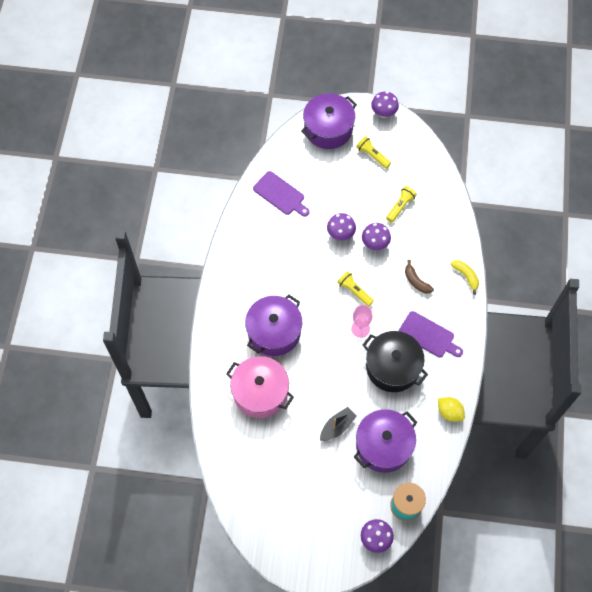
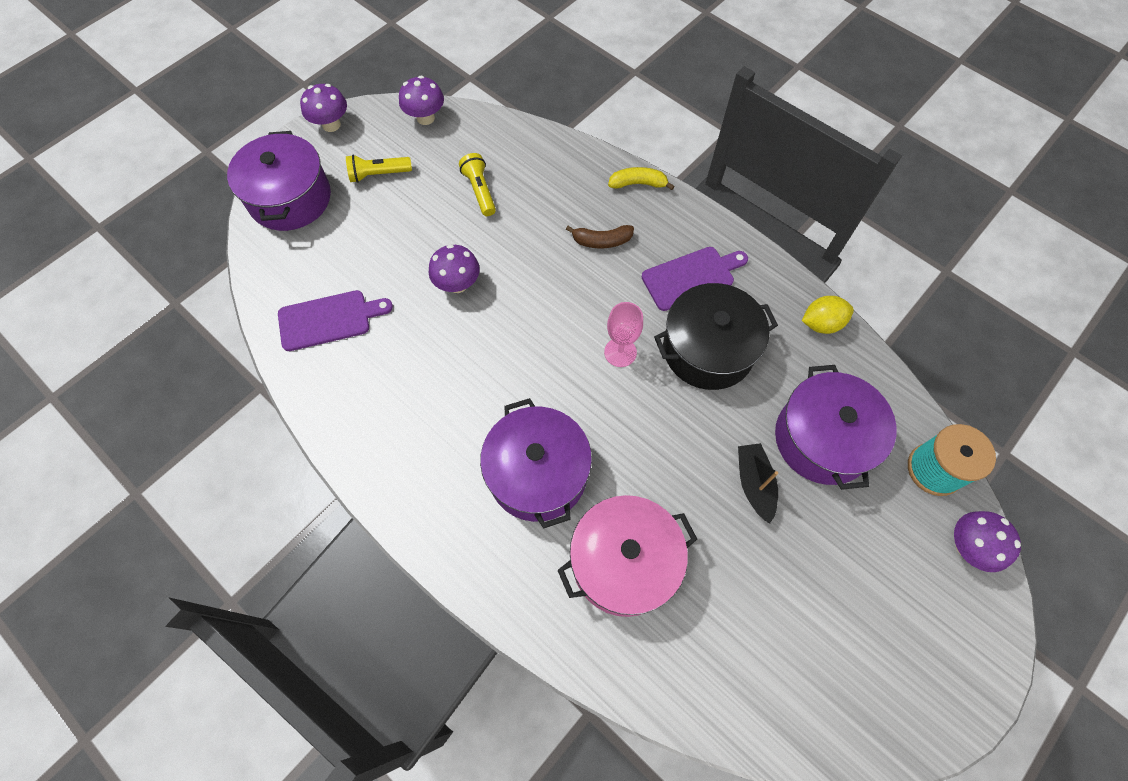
camera: 55 degrees left, 0 degrees up
(354, 291) = (557, 323): yellow flashlight -> none
(375, 243) = (507, 253): purple mushroom -> purple mushroom (425, 118)

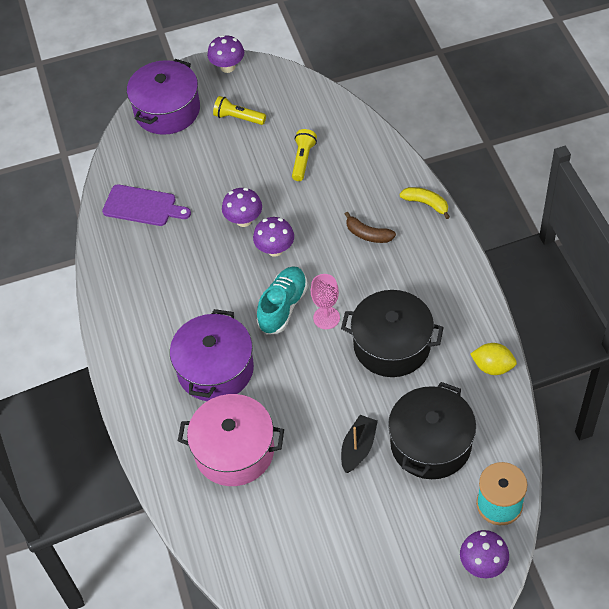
camera: 35 degrees right, 10 degrees down
(425, 118) = (299, 88): purple mushroom -> purple mushroom (275, 249)
(565, 362) = (283, 307): none -> turquoise shoe
(691, 277) = (417, 289): purple cutting board -> none
(822, 439) = (431, 444): purple pot -> black pot

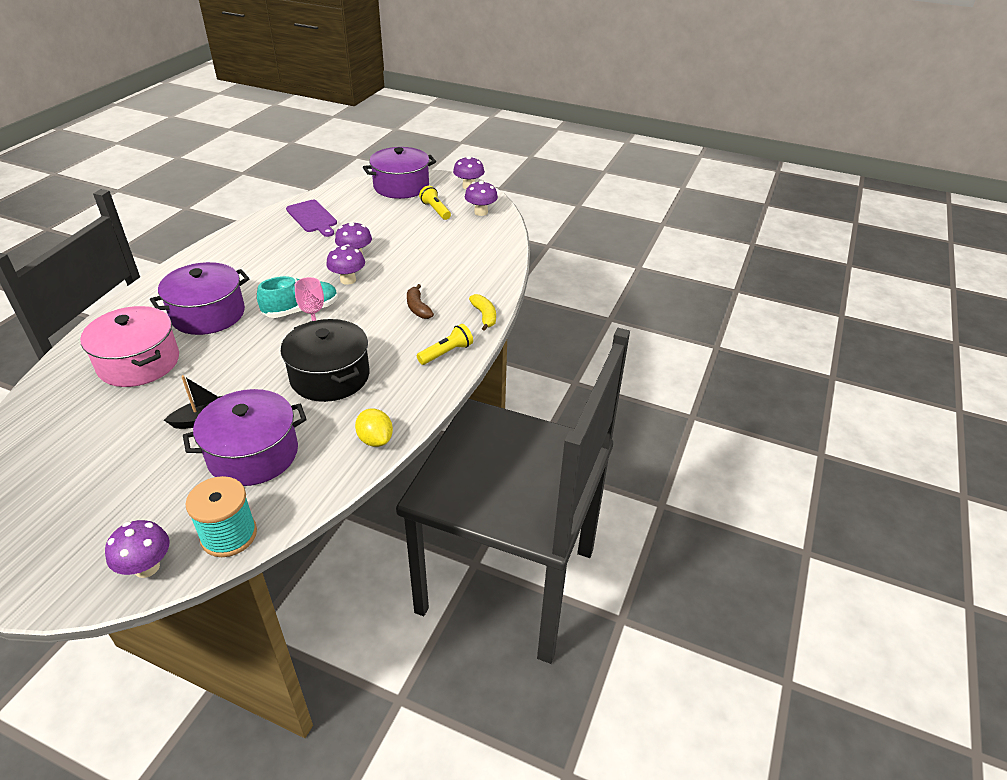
camera: 35 degrees right, 15 degrees down
(280, 92) = (481, 212): none -> purple mushroom
(303, 160) = (441, 249): yellow flashlight -> yellow flashlight (446, 353)
(431, 444) = (253, 454): black pot -> purple pot

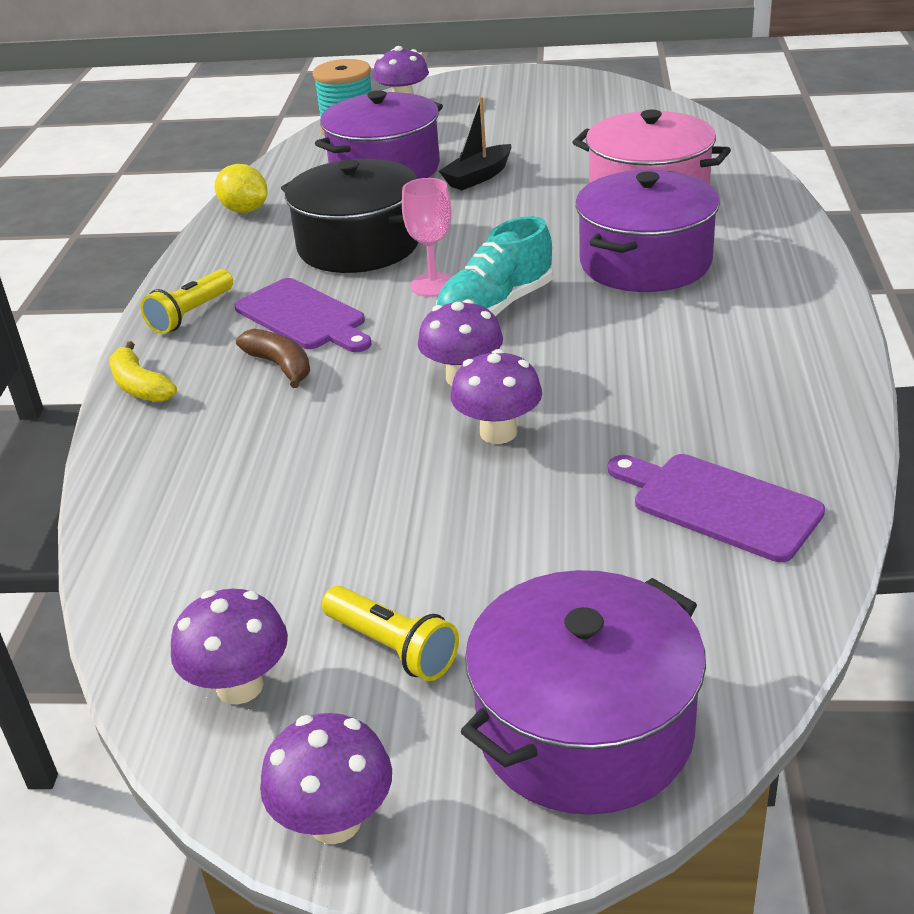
camera: 165 degrees right, 5 degrees down
(392, 333) = (303, 317): none -> purple cutting board

